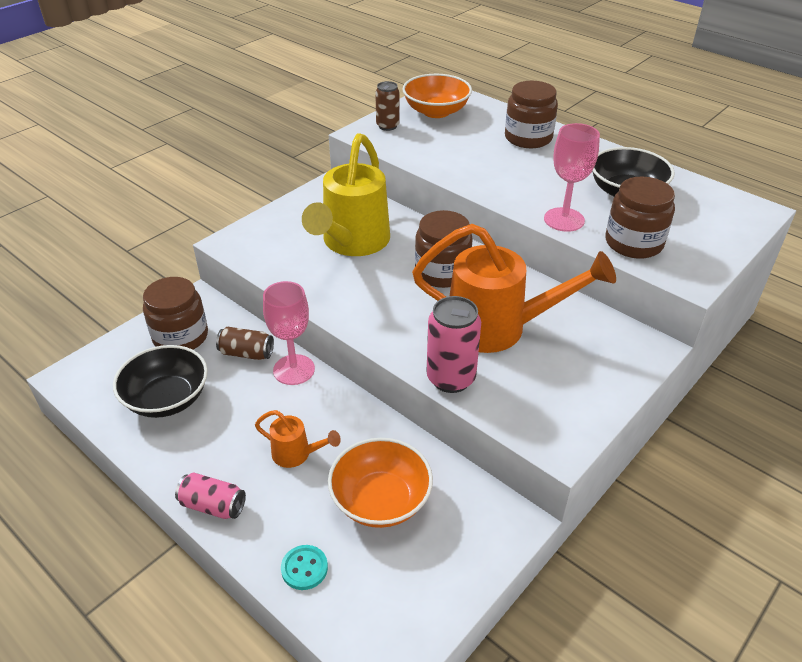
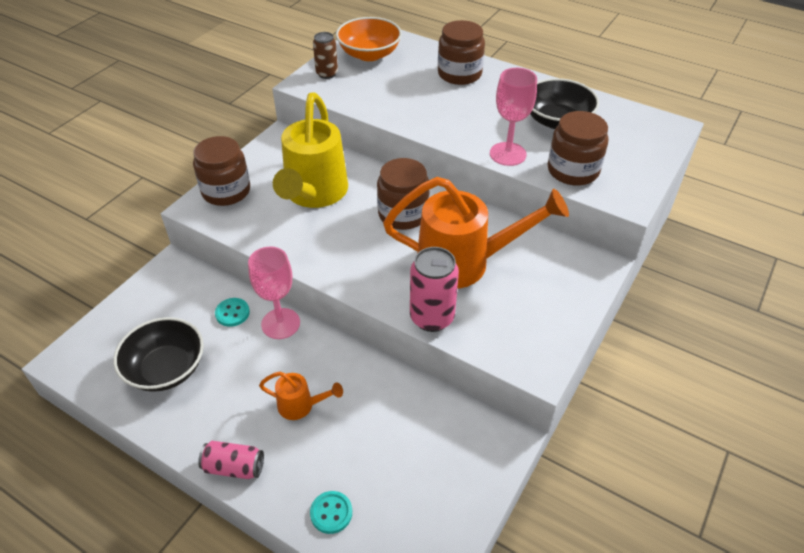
camera: 10 degrees left, 5 degrees up
(180, 337) = (165, 305): brown jar -> brown jar (226, 191)
(246, 353) = (232, 313): brown can -> turquoise button
(381, 500) = (386, 438): orange bowl -> none

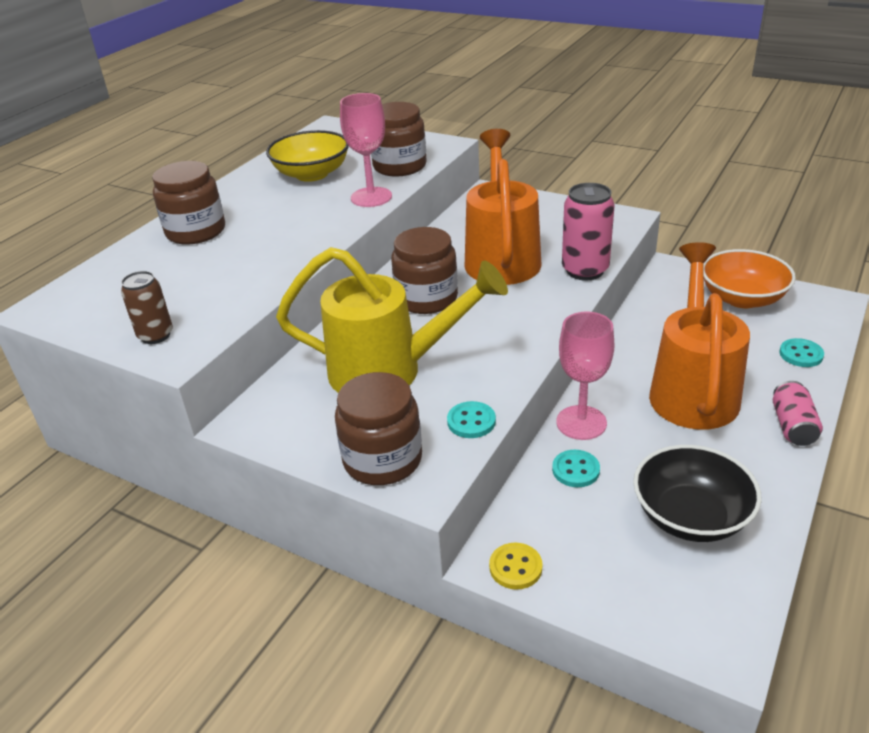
camera: 90 degrees left, 10 degrees down
(163, 274) = (515, 567): none -> yellow button
(246, 230) = (471, 421): none -> turquoise button
(301, 406) = (693, 389): orange watering can -> orange watering can, size x2.19
(369, 54) = (112, 303): orange bowl -> orange bowl (742, 298)
(557, 121) = (312, 174): black bowl -> yellow bowl

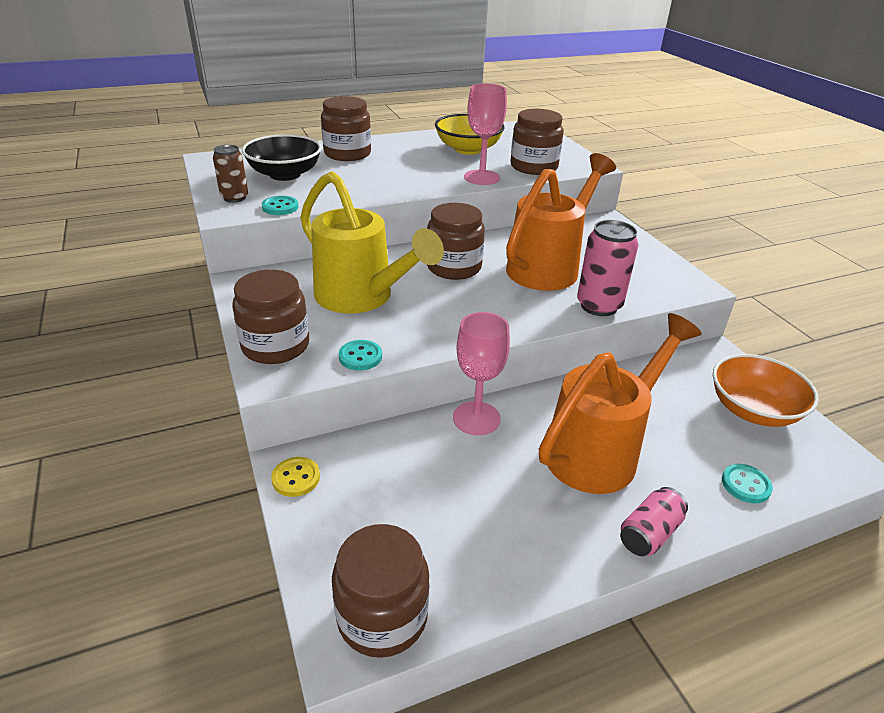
camera: 35 degrees right, 0 degrees up
(575, 470) = (425, 446): turquoise button -> turquoise button (280, 207)
(690, 516) = (460, 536): black bowl -> black bowl (285, 174)
(721, 610) = (382, 616): none -> brown jar

